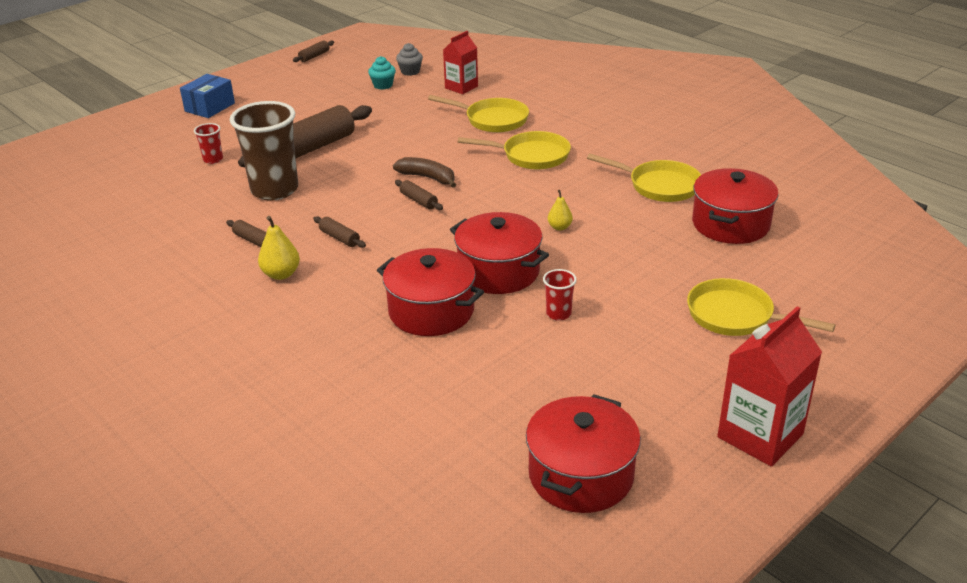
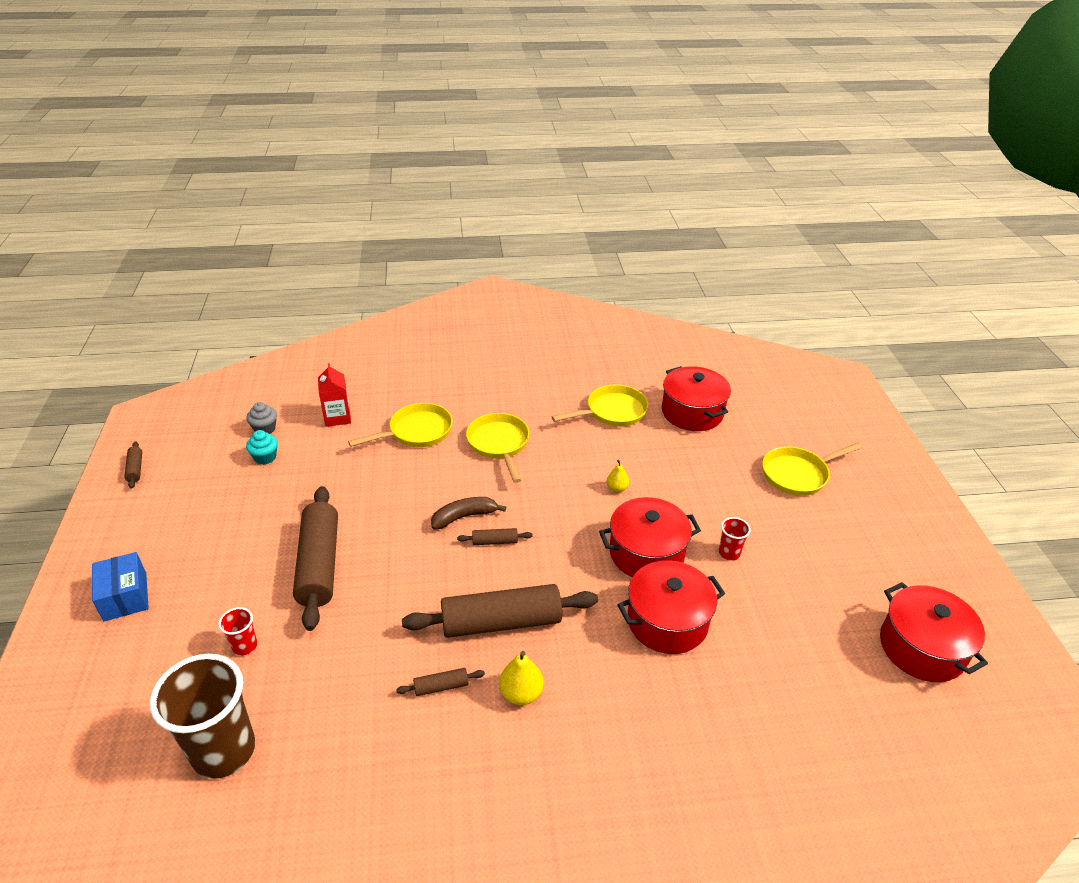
camera: 55 degrees left, 5 degrees up
(274, 190) = (365, 626): brown cup -> brown cup (224, 751)
(339, 238) = (501, 622): brown rolling pin -> brown rolling pin, size x2.36
(531, 156) = (499, 444): yellow pan -> yellow pan turned 60 degrees counterclockwise
(760, 435) = (927, 540): red carton -> none

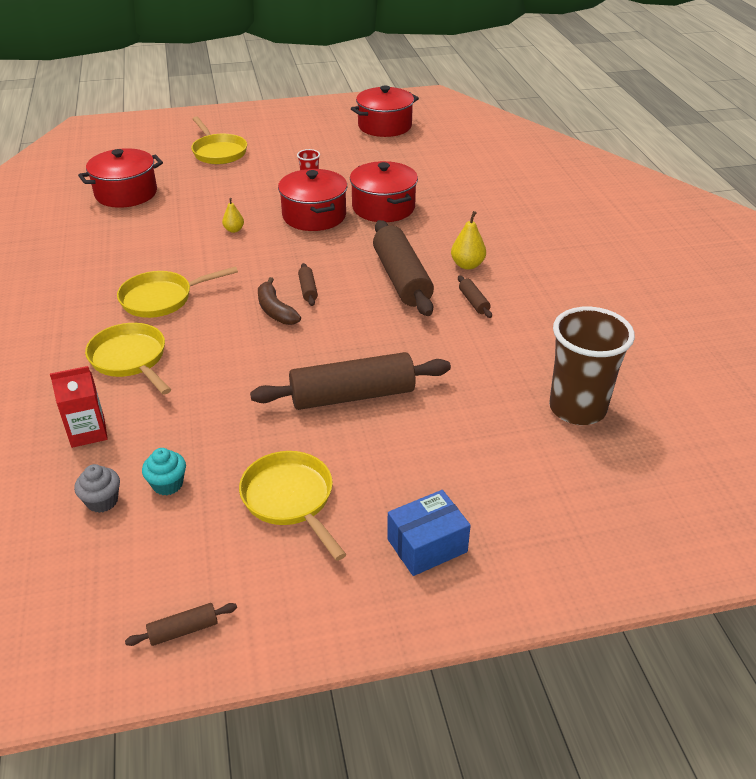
camera: 95 degrees left, 0 degrees up
(245, 646) = (467, 424): red cup -> none
(612, 412) = (116, 234): yellow pan -> yellow pan (290, 499)

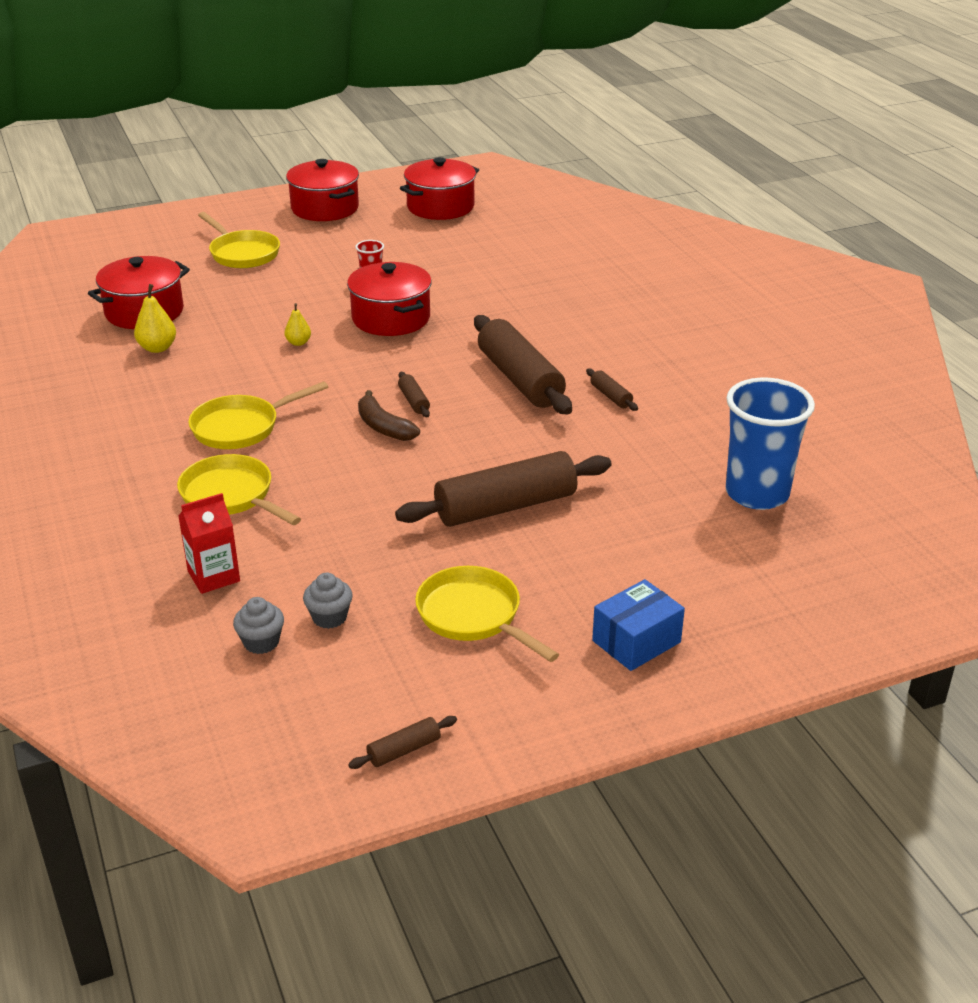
camera: 10 degrees left, 5 degrees down
(168, 484) = (329, 617): turquoise cupcake -> grey cupcake
(383, 207) = (471, 302): red pot -> red pot (325, 208)
(467, 265) = (591, 357): yellow pear -> yellow pear (157, 348)
(577, 408) = (757, 494): brown cup -> blue cup

